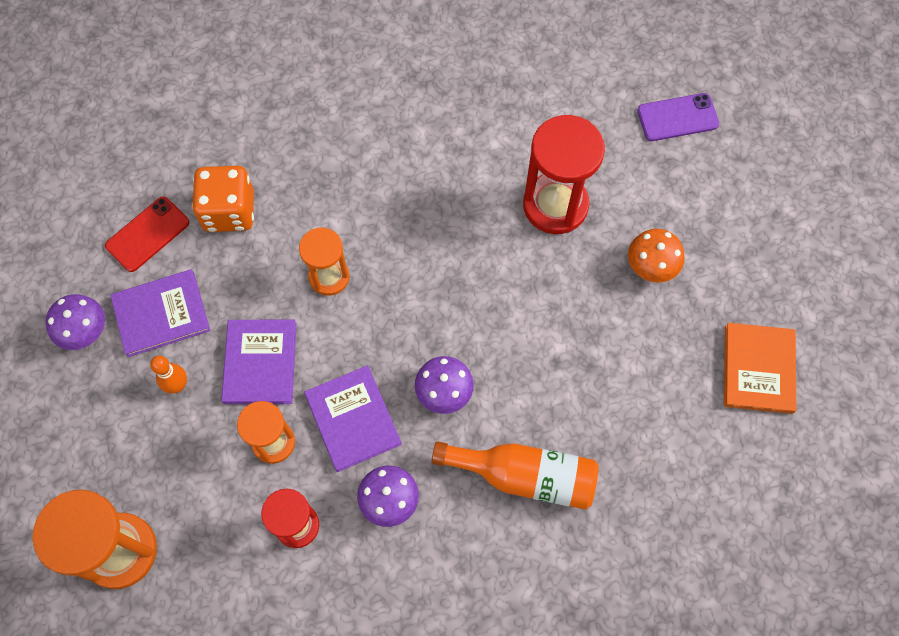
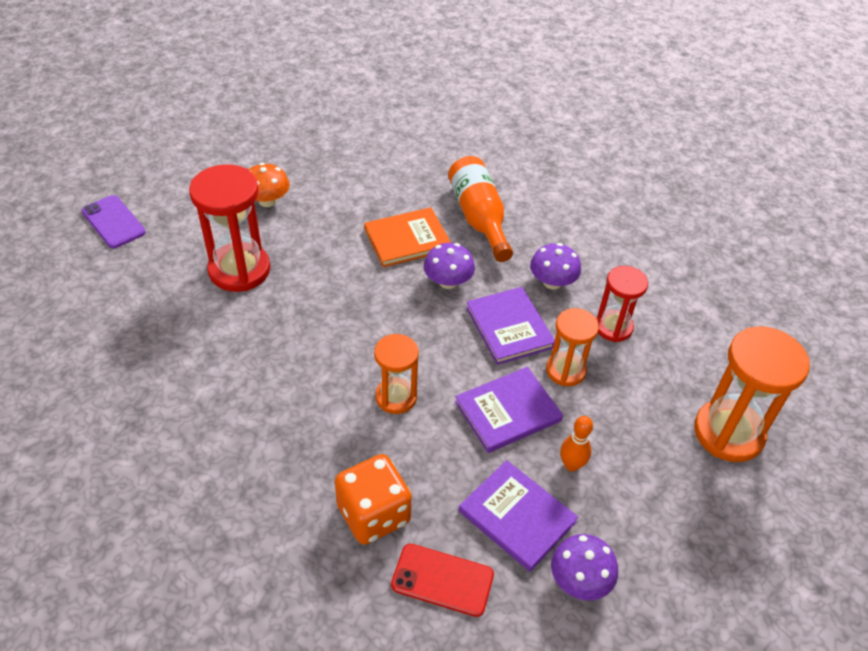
camera: 120 degrees left, 20 degrees down
(353, 419) = (509, 327): purple book -> purple book turned 60 degrees counterclockwise
(758, 369) = (321, 132): orange book -> orange book (407, 239)

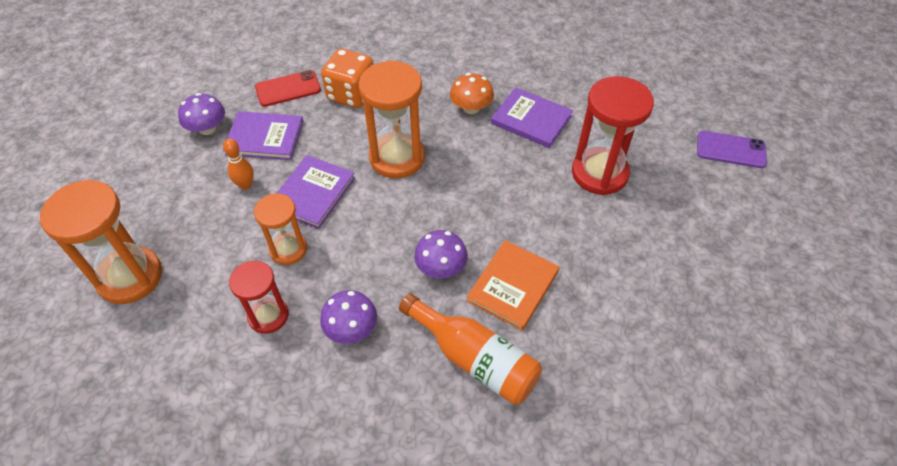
camera: 145 degrees right, 5 degrees up
(267, 201) = (663, 243): orange mushroom -> orange mushroom (471, 108)
(396, 397) = (397, 158): orange hourglass -> orange hourglass, size x1.65
(509, 327) = (358, 258): purple book -> purple book (531, 119)

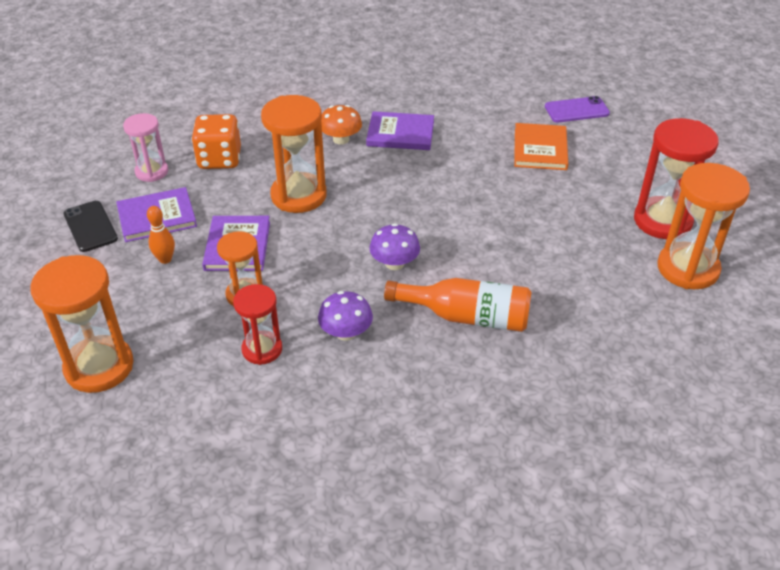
camera: 25 degrees left, 10 degrees down
(207, 128) = (90, 226): purple mushroom -> black phone
(288, 89) = (152, 172): red phone -> pink hourglass
(513, 286) = (464, 256): orange book -> orange book (540, 149)
(599, 173) = (483, 156): red hourglass -> red hourglass (662, 221)
(747, 397) = (687, 268): none -> orange hourglass

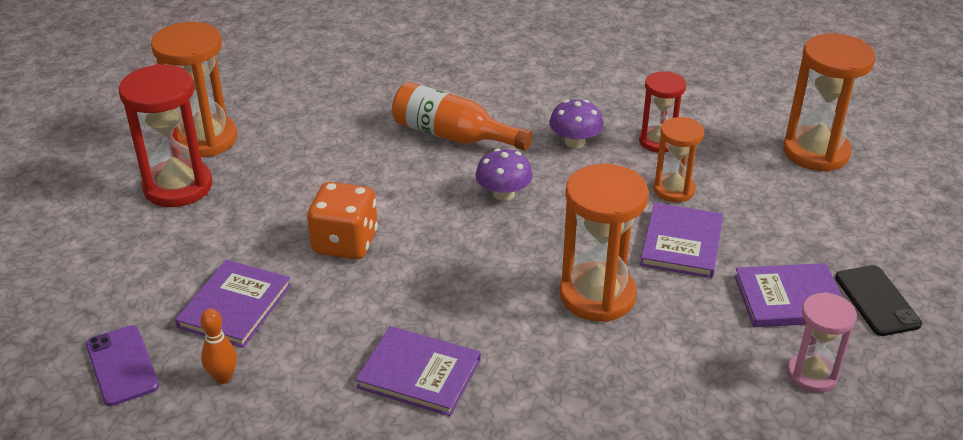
camera: 165 degrees left, 5 degrees down
(165, 259) = (768, 242): orange bowling pin -> orange bowling pin (223, 377)
(219, 159) = (709, 378): orange dice -> orange dice (345, 243)
(341, 139) = (515, 380): orange mushroom -> none
(540, 149) = (235, 306): orange book -> purple book
(576, 110) = (122, 365): purple phone -> purple phone turned 60 degrees clockwise

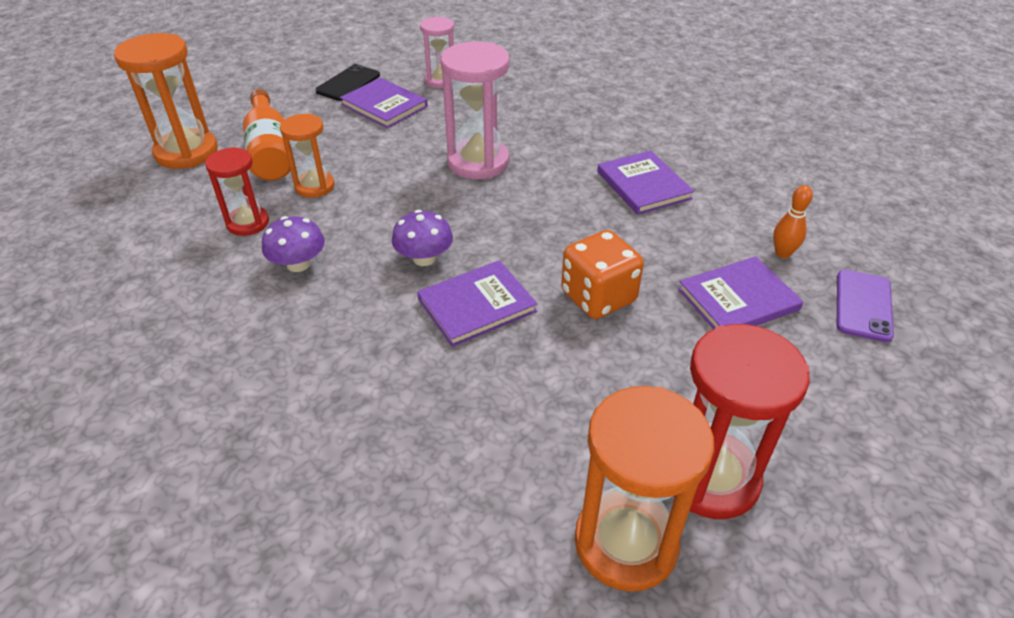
camera: 135 degrees left, 5 degrees up
(453, 136) = (374, 341): orange bottle -> orange bottle (270, 151)
(597, 295) = (478, 162): orange hourglass -> pink hourglass
(681, 243) = (378, 157): purple book -> purple book (477, 305)

